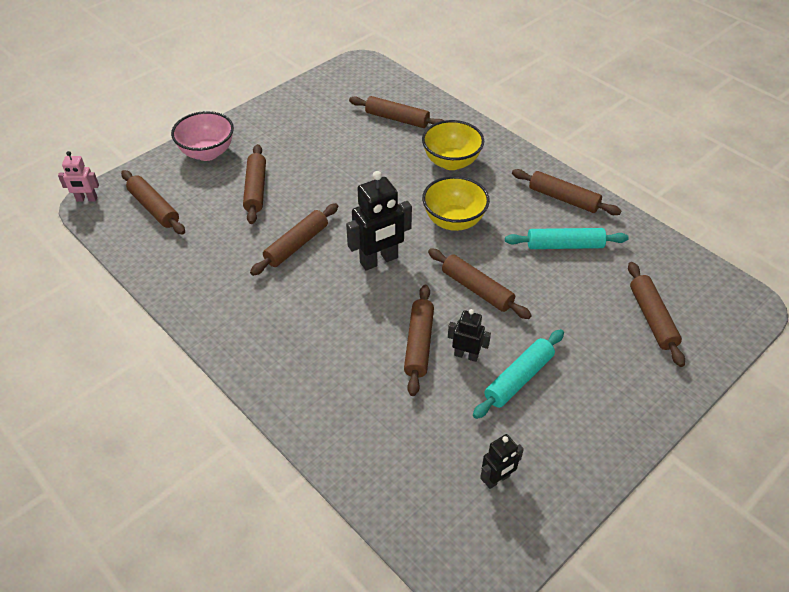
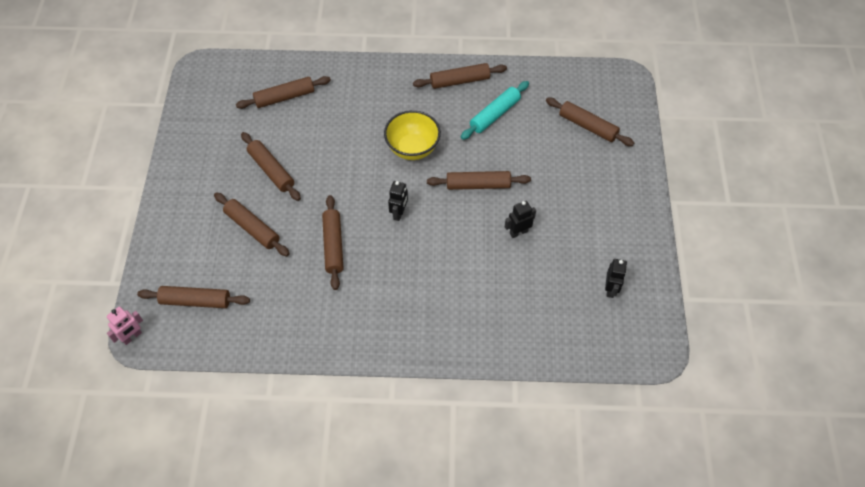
camera: 45 degrees left, 10 degrees up
(207, 153) = (177, 228): pink bowl -> none
(379, 260) = (399, 213): black robot -> black robot, size x0.57
(419, 344) = (485, 248): brown rolling pin -> brown rolling pin (271, 170)
(451, 162) = (361, 105): yellow bowl -> none
(518, 378) = (560, 222): turquoise rolling pin -> none

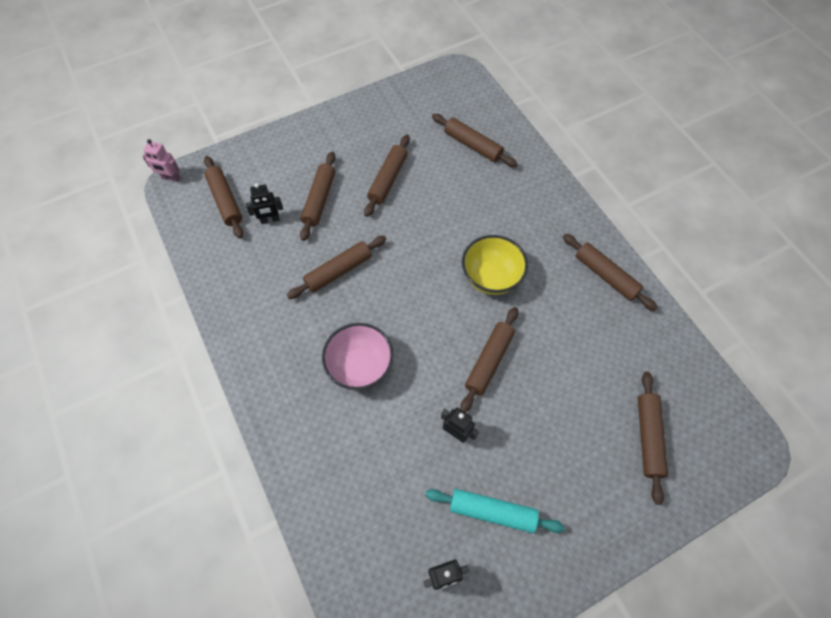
camera: 60 degrees right, 5 degrees up
(399, 213) = (408, 306): black robot -> black robot (270, 220)
(428, 269) = (360, 367): none -> pink bowl
(478, 185) = (489, 361): brown rolling pin -> brown rolling pin turned 60 degrees clockwise
(495, 114) = (589, 331): turquoise rolling pin -> turquoise rolling pin (492, 511)

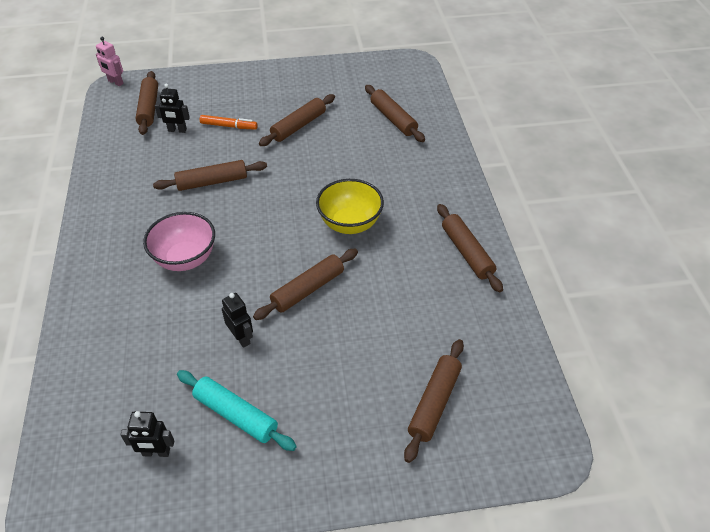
camera: 20 degrees right, 15 degrees down
(319, 199) = (229, 126): brown rolling pin -> orange marker

